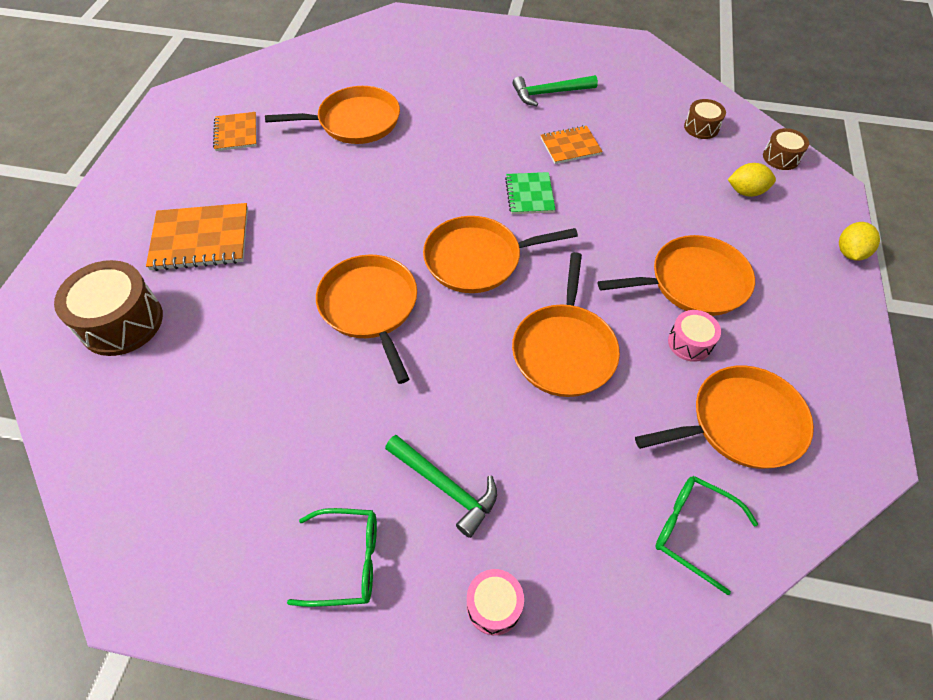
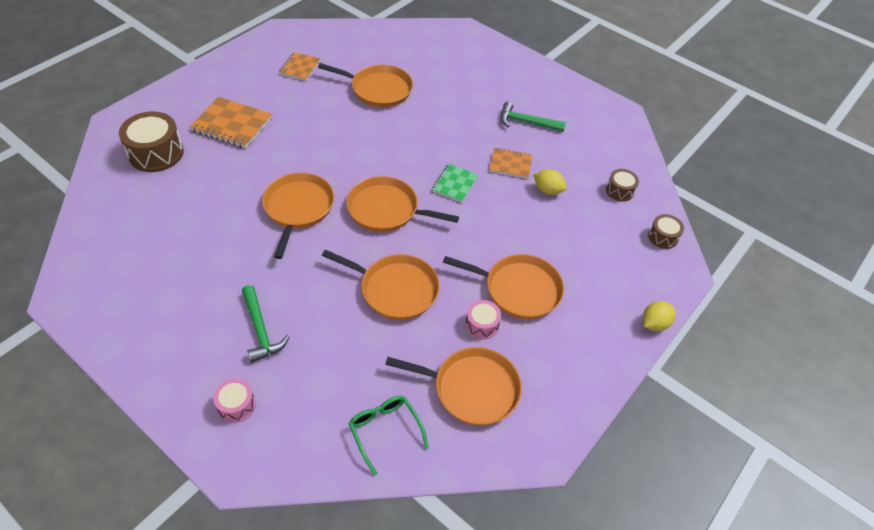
camera: 25 degrees right, 5 degrees down
(347, 561) = (178, 339): green glasses -> none
(564, 349) = (395, 289): orange pan -> orange pan turned 105 degrees counterclockwise
(746, 192) = (613, 248): yellow lemon -> yellow lemon (548, 190)

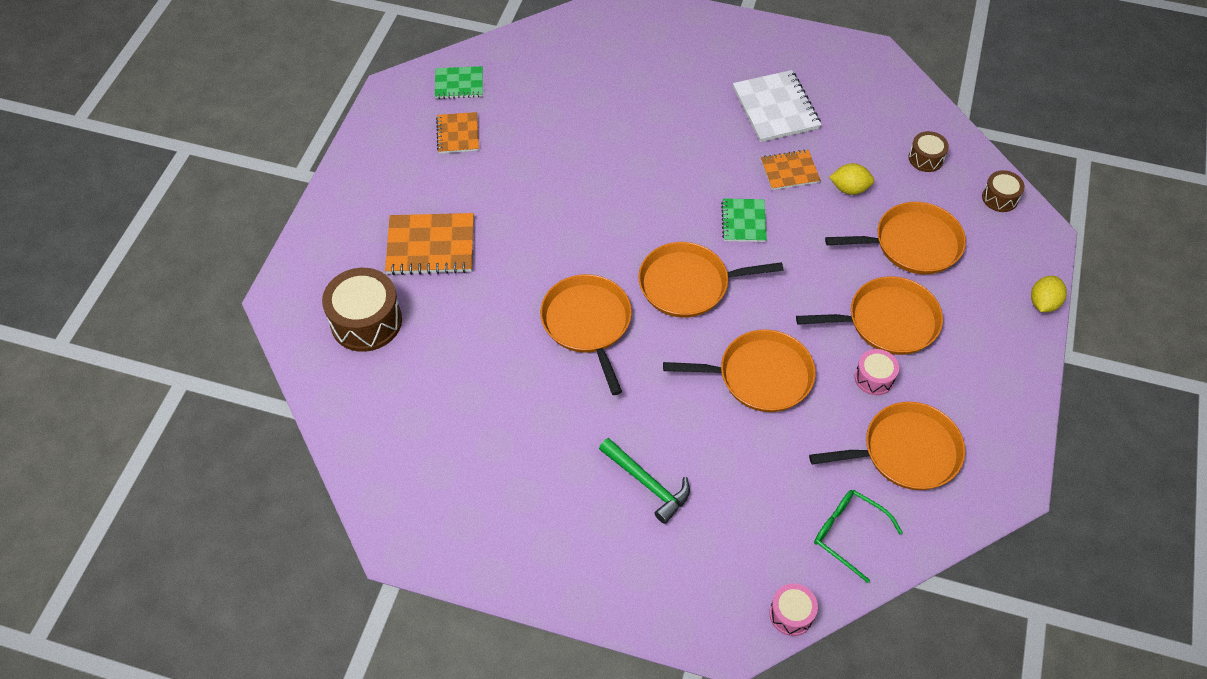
camera: 20 degrees left, 5 degrees up
(236, 405) = (680, 575): pink drum -> pink drum (791, 614)
(322, 40) = (459, 84): none -> green notebook
(378, 89) = (575, 129): orange pan -> orange pan (912, 244)
(527, 122) = (775, 108): green hammer -> white notebook

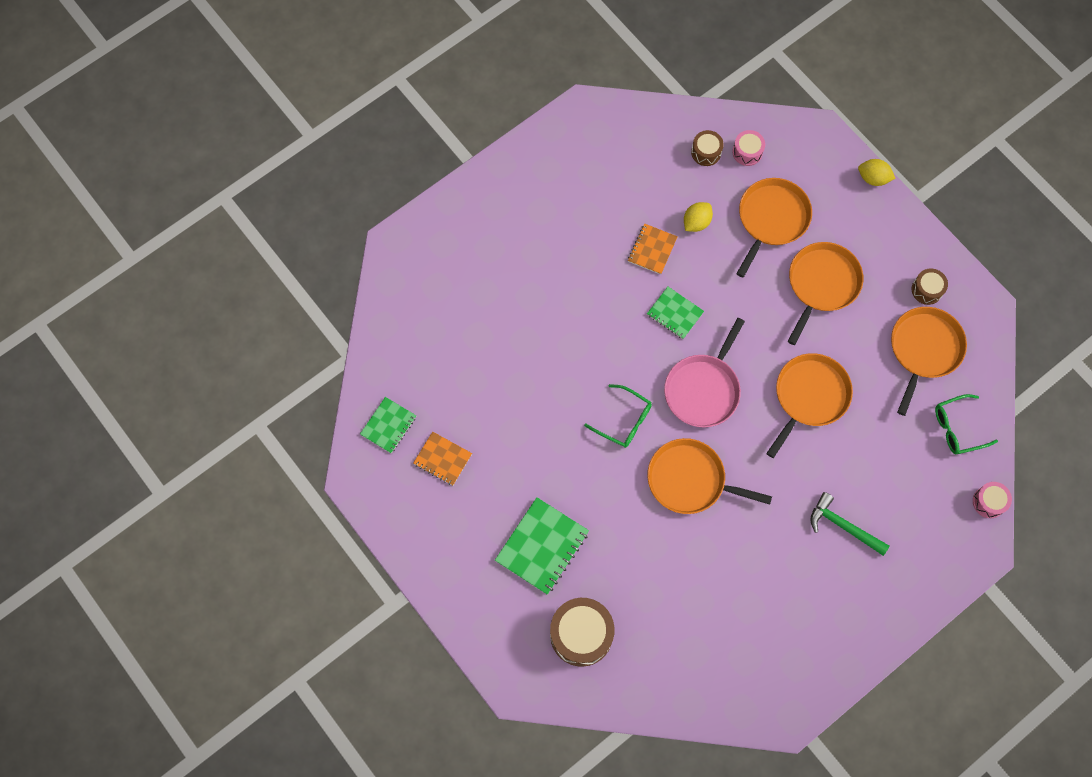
camera: 55 degrees left, 15 degrees up
(431, 246) = (542, 546): orange notebook -> green notebook
(603, 240) = (624, 420): none -> green glasses
(647, 483) = (843, 526): green hammer -> green hammer turned 135 degrees counterclockwise
(688, 284) = (703, 389): orange pan -> pink pan
(775, 108) = (586, 215): white notebook -> none
(874, 378) = (859, 326): pink drum -> pink drum (747, 152)
(1000, 198) = (773, 133): brown drum -> brown drum (927, 290)
(1043, 303) = (873, 178): yellow lemon -> yellow lemon turned 45 degrees counterclockwise

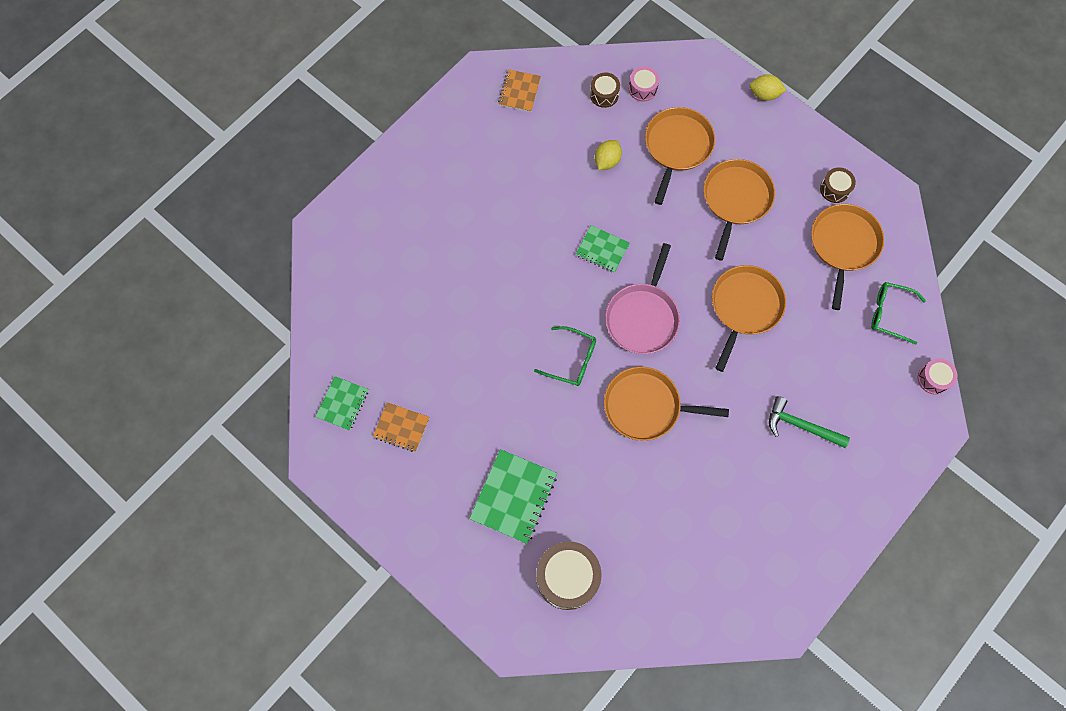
camera: 10 degrees left, 0 degrees up
(652, 250) = (570, 193): orange notebook -> orange notebook (519, 91)
(957, 428) = (889, 314): green glasses -> green glasses turned 45 degrees clockwise

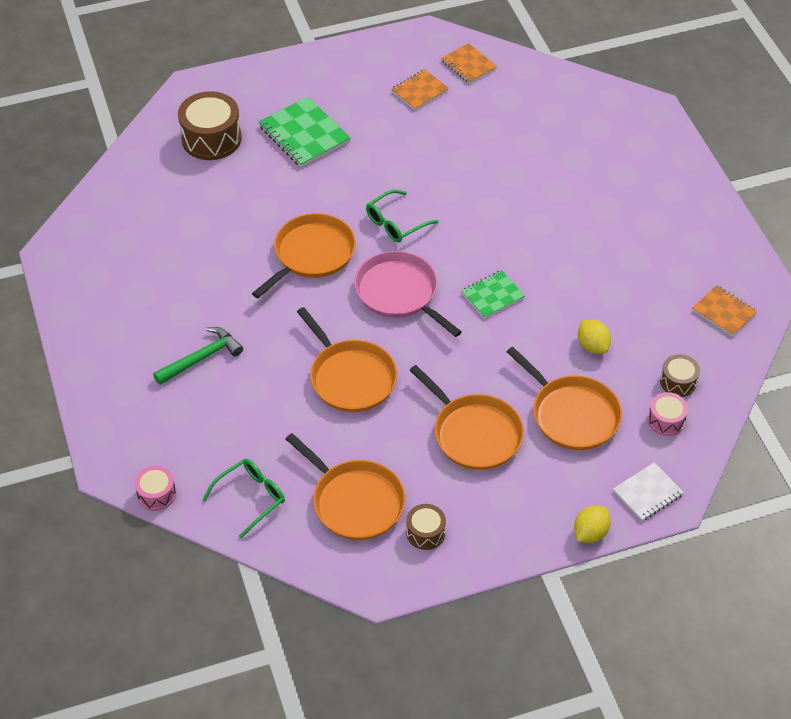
camera: 120 degrees right, 20 degrees down
(342, 404) = (468, 65): green notebook -> orange notebook
(710, 75) = (647, 493): none -> white notebook

